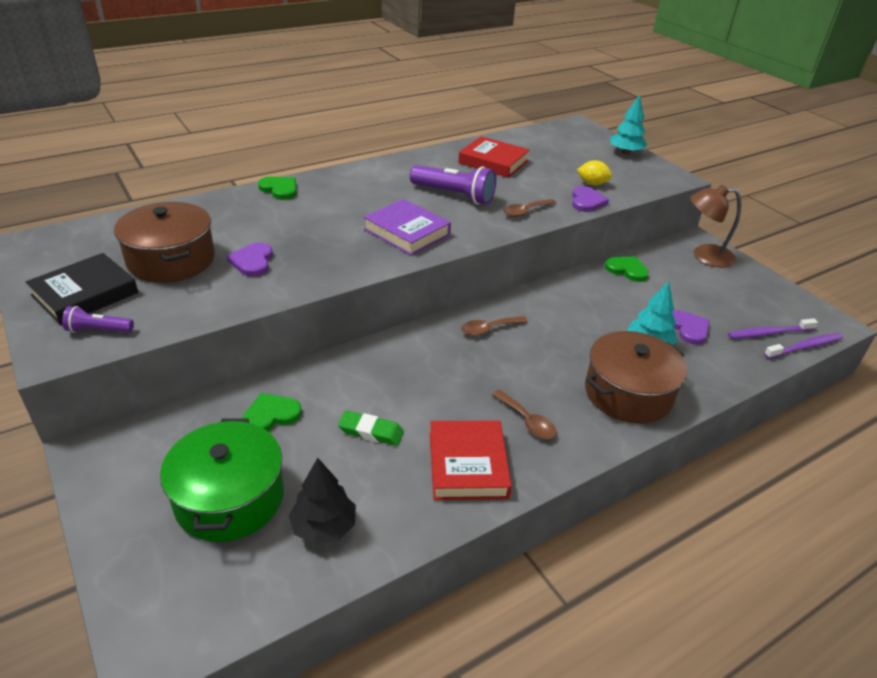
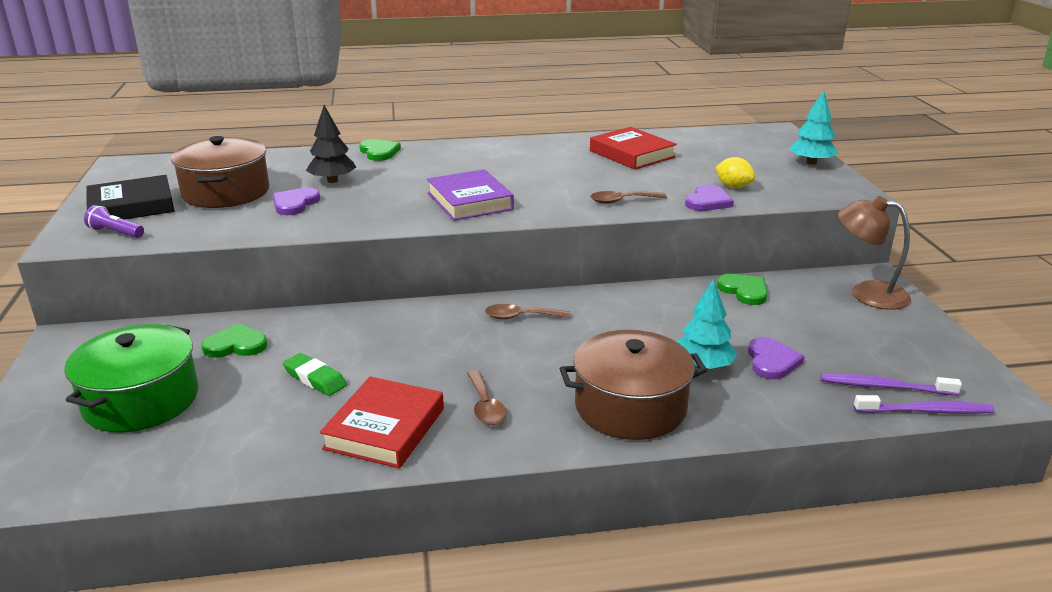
camera: 25 degrees right, 10 degrees down
(324, 527) = (200, 444): black tree -> black tree (332, 180)
(454, 195) = (555, 177): purple flashlight -> none

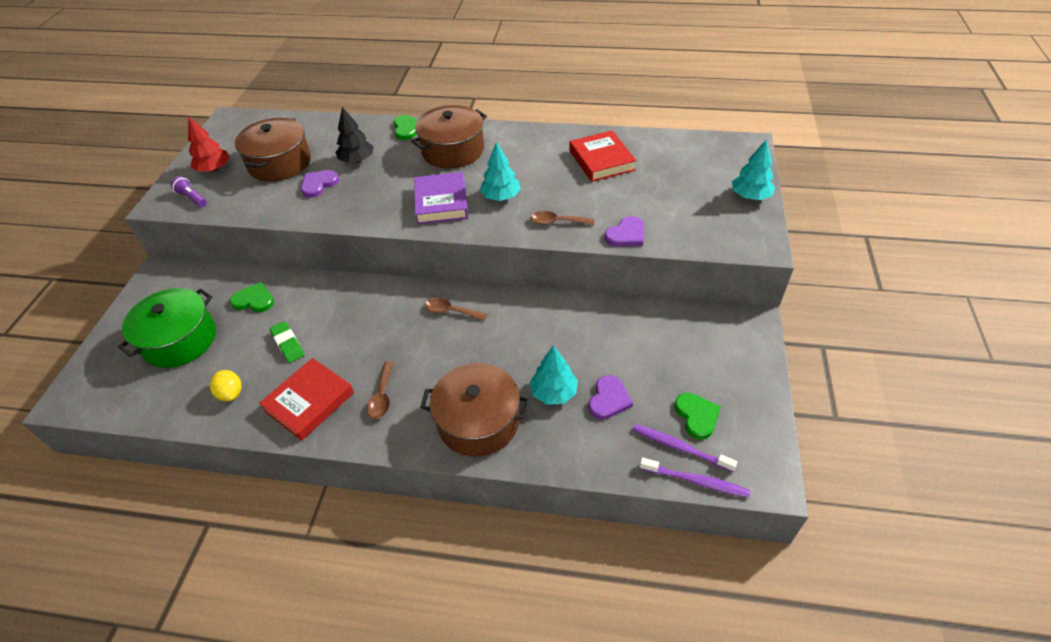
camera: 20 degrees right, 20 degrees up
(131, 206) = (214, 169): black book -> red tree
(450, 162) = (453, 150): none -> brown pot
(539, 190) = (501, 197): none -> turquoise tree
(733, 186) = (660, 218): yellow lemon -> yellow lemon (231, 393)
(744, 291) = (634, 317): green heart -> green heart (697, 416)
(867, 293) = (735, 340): brown lamp -> none

